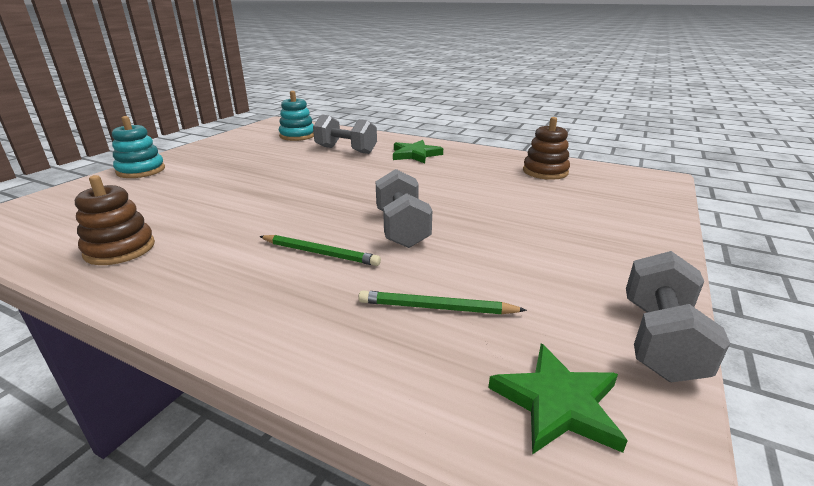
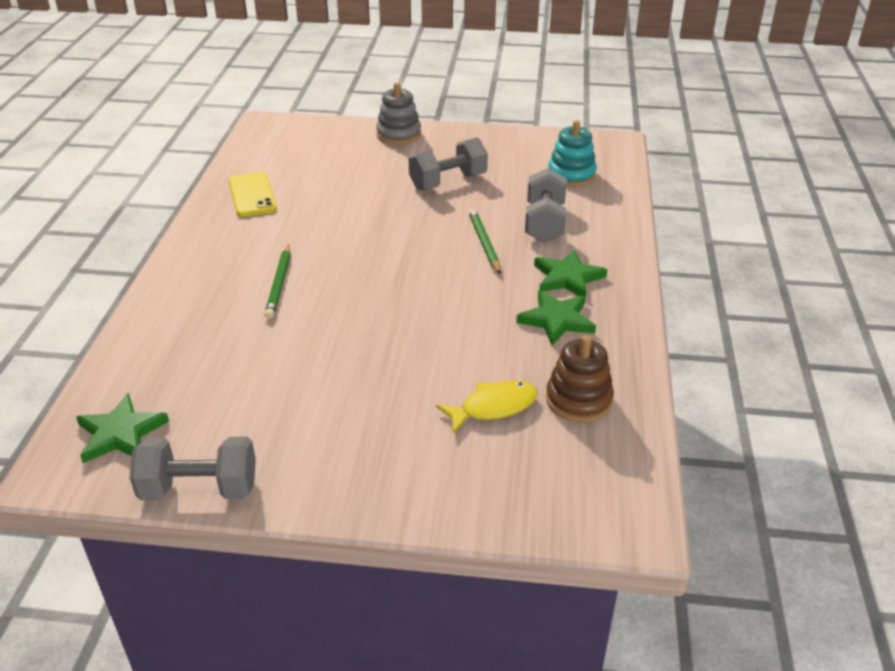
camera: 70 degrees right, 10 degrees up
(120, 249) = (252, 195): brown stacking toy -> yellow phone
(141, 170) = (398, 134): turquoise stacking toy -> grey stacking toy
(402, 228) = (344, 315): grey dumbbell -> grey dumbbell (448, 182)
(436, 307) = (216, 362): green pencil -> green pencil (484, 243)
(459, 164) = (557, 320): none -> green star
(547, 194) = (493, 407): none -> yellow fish

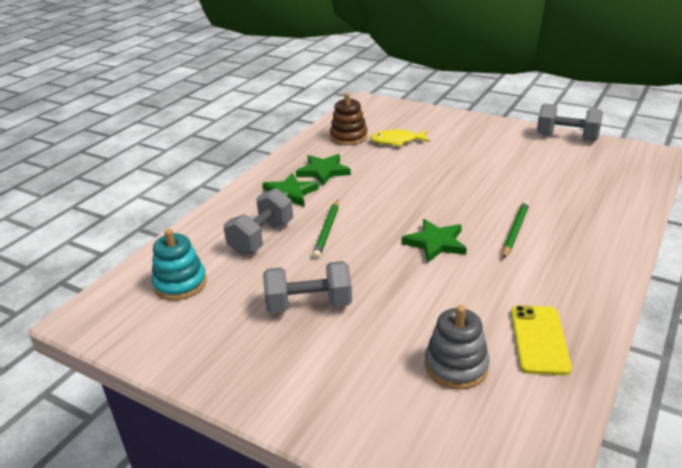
camera: 155 degrees left, 5 degrees down
(121, 433) = (620, 163): green star -> green star (435, 243)
(398, 134) = (314, 408): grey stacking toy -> grey stacking toy (456, 366)

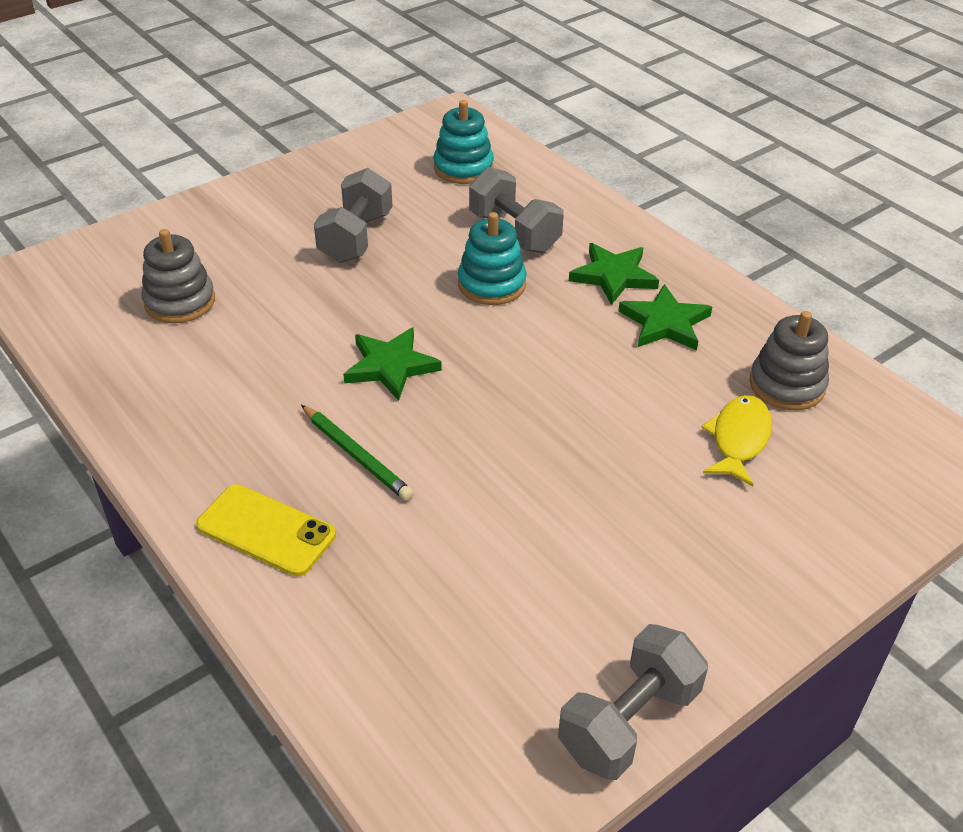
camera: 110 degrees right, 10 degrees up
(327, 231) = (491, 284): green pencil -> turquoise stacking toy
(348, 137) = (787, 385): brown stacking toy -> grey stacking toy
(539, 340) = (153, 373): yellow phone -> yellow phone (266, 530)

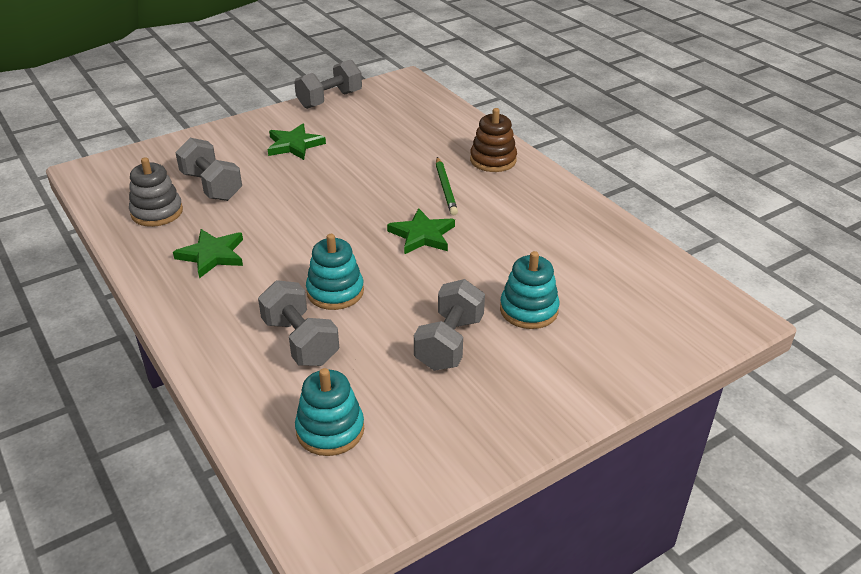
camera: 175 degrees left, 5 degrees down
(180, 302) = (590, 289): grey stacking toy -> none
(262, 274) = (529, 310): none -> turquoise stacking toy
(266, 530) = (493, 160): yellow phone -> brown stacking toy
(356, 456) = (445, 188): green pencil -> green pencil turned 150 degrees counterclockwise
(613, 276) = (231, 294): green star -> green star (294, 145)
(738, 439) = (211, 186): yellow fish -> grey dumbbell

